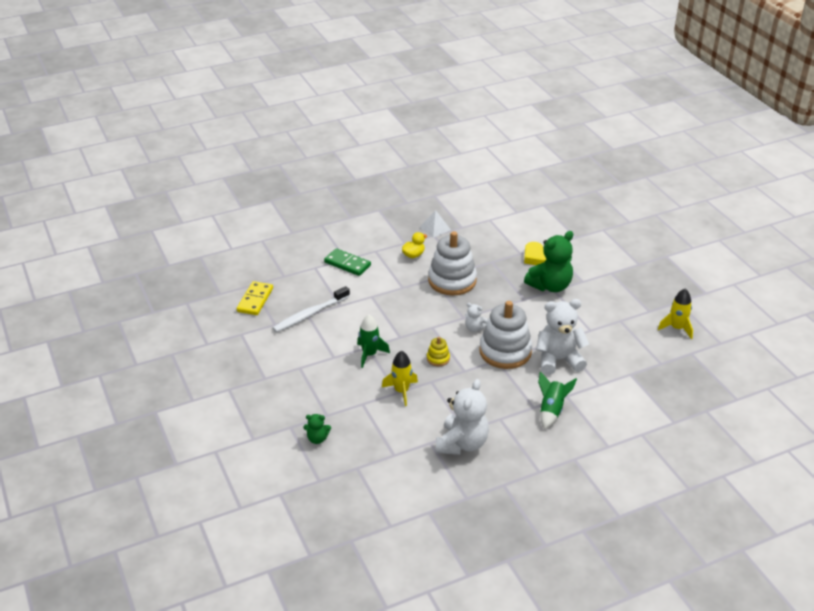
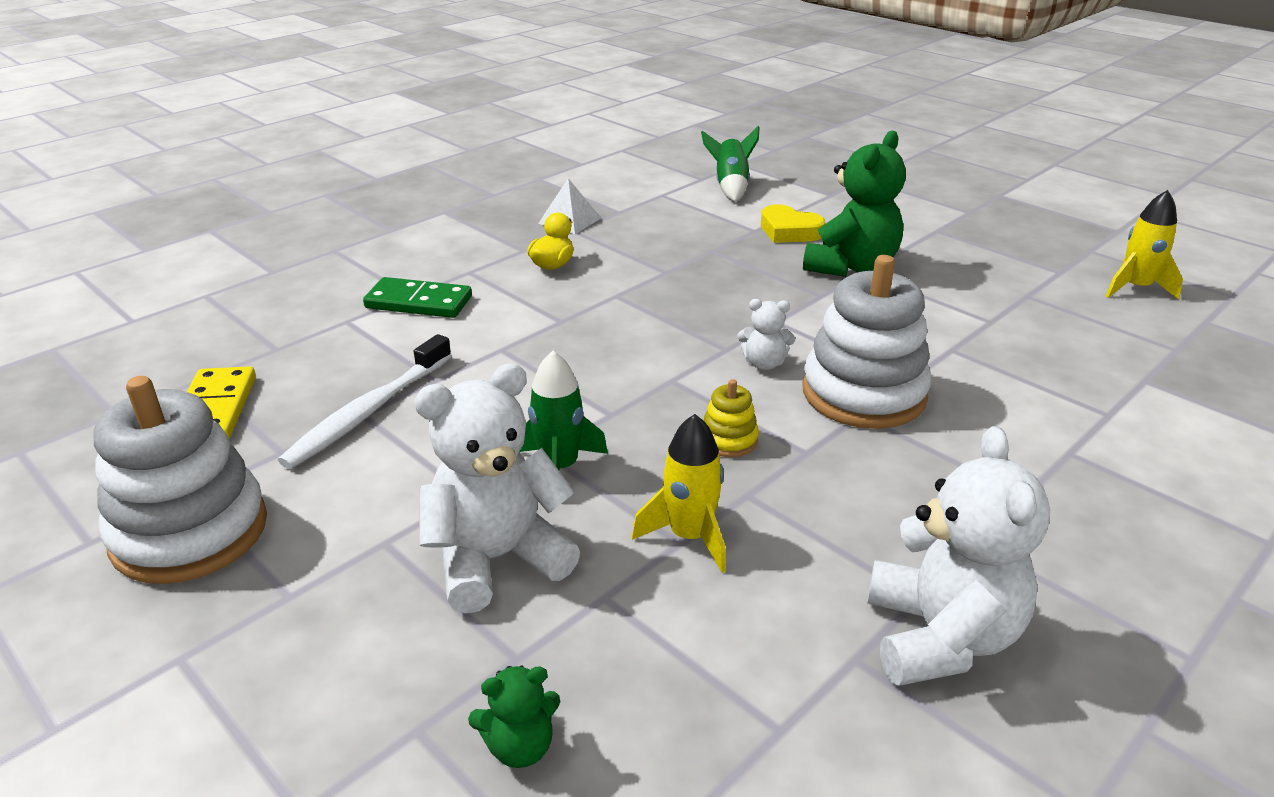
camera: 20 degrees left, 5 degrees down
(452, 280) = (657, 292): white stacking toy -> white stacking toy (190, 532)
(551, 410) = (1070, 492): green rocket -> green rocket (730, 186)
(558, 360) = (984, 385): white teddy bear -> white teddy bear (497, 559)

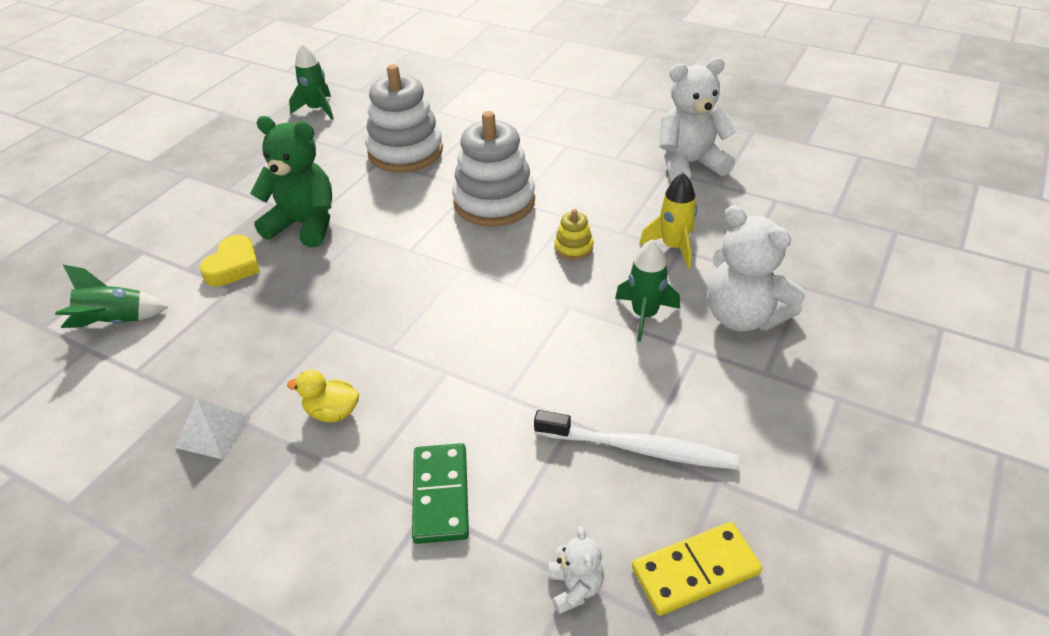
camera: 105 degrees left, 10 degrees up
(190, 532) = (833, 487): white stacking toy -> white stacking toy (405, 151)
(520, 746) = (849, 270): green teddy bear -> none
(764, 363) = (473, 247): white teddy bear -> white teddy bear (575, 588)
(1135, 288) = (317, 109): yellow rocket -> green rocket

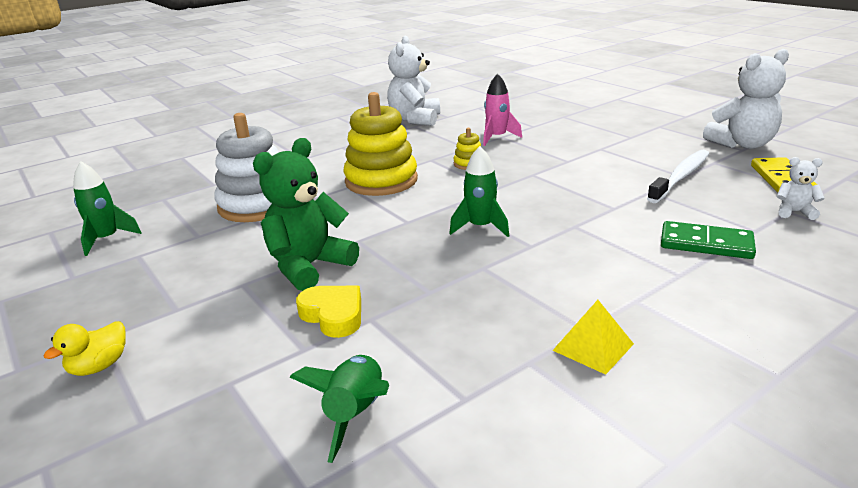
camera: 65 degrees left, 15 degrees down
(213, 432) = (593, 347): white pyramid -> yellow pyramid
(332, 412) = (596, 279): yellow duck -> yellow duck (99, 366)
(494, 202) = (381, 181): white stacking toy -> yellow stacking toy
(644, 315) = (558, 156): green rocket -> green rocket (480, 227)
(673, 247) = (497, 137): yellow rocket -> pink rocket
(743, 316) = (579, 133): white teddy bear -> white teddy bear (742, 144)

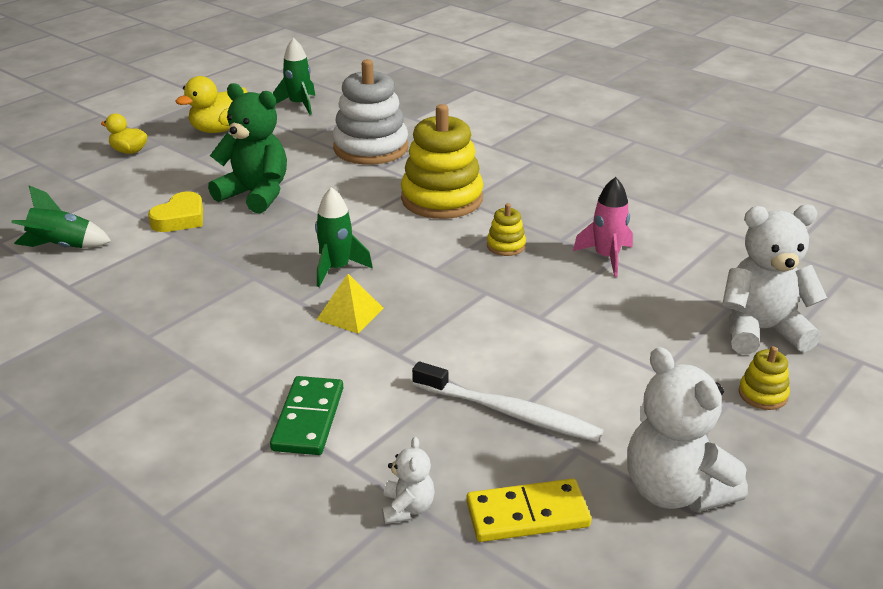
camera: 75 degrees right, 5 degrees up
(113, 291) = (220, 129): none -> yellow duck
(415, 119) = (650, 192): white teddy bear -> white teddy bear (761, 331)
(593, 347) = (120, 341): yellow pyramid -> yellow pyramid (350, 313)
(650, 119) = (763, 394): none -> yellow stacking toy

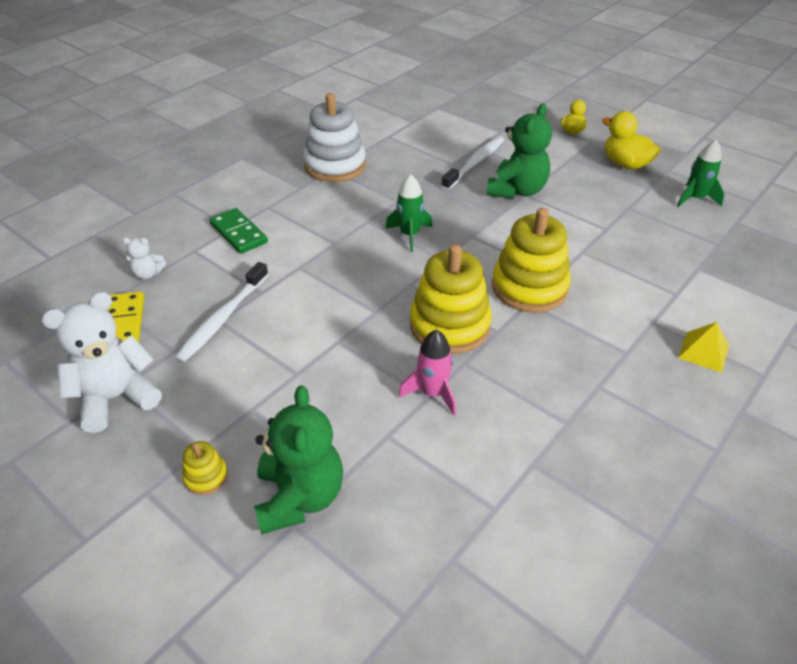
camera: 90 degrees right, 10 degrees up
(62, 247) = (433, 127): green rocket -> none
(180, 218) = (475, 163): yellow heart -> white toothbrush
(308, 419) = (239, 233): green domino -> green domino turned 45 degrees clockwise
(350, 313) = (350, 244): yellow pyramid -> yellow pyramid (703, 351)
(371, 148) = (619, 243): white stacking toy -> white stacking toy (335, 166)
(506, 246) = (449, 325): yellow stacking toy -> yellow stacking toy, size x2.27
(761, 331) = (300, 497): white teddy bear -> green teddy bear

